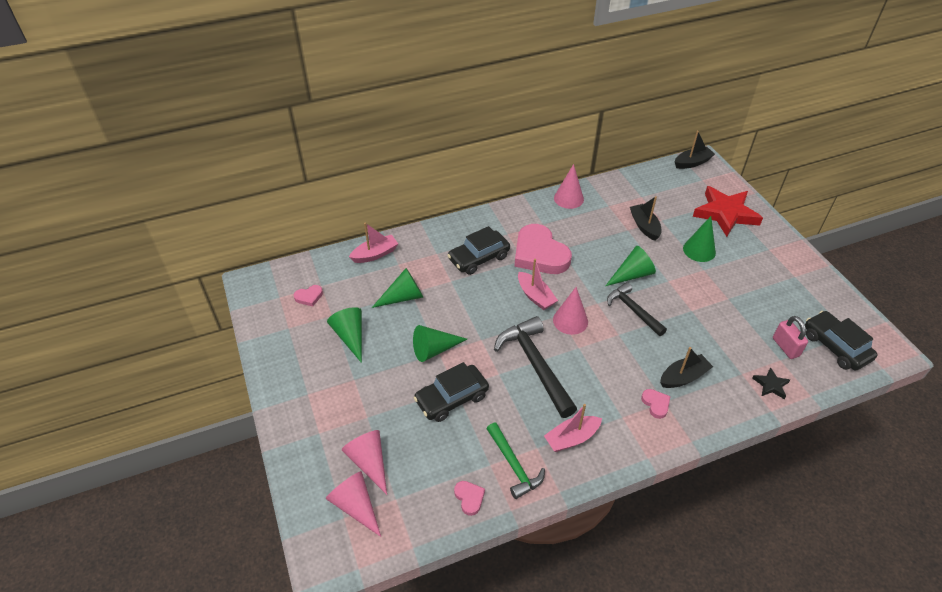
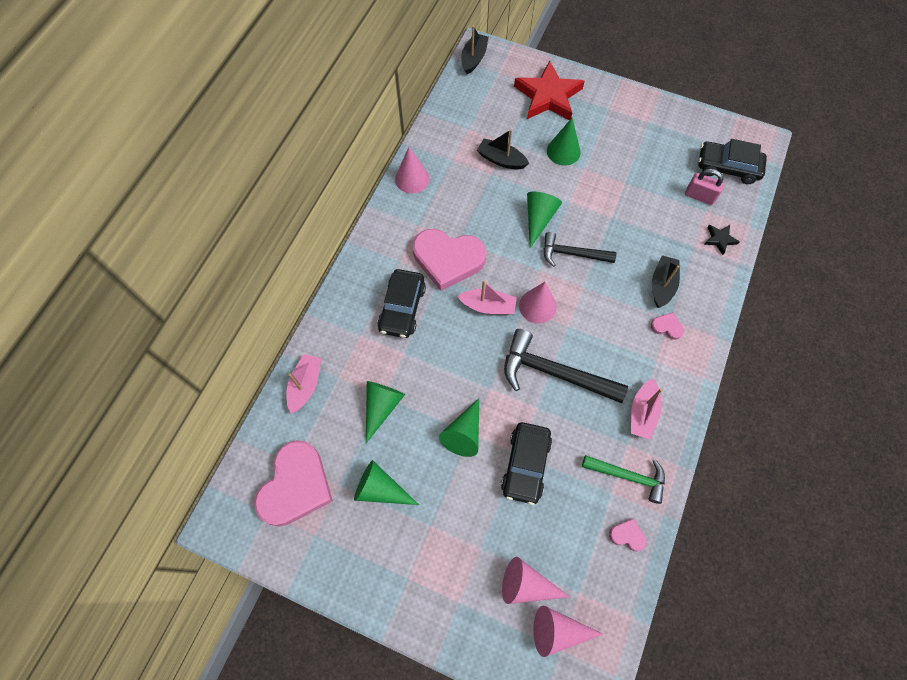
camera: 45 degrees left, 20 degrees up
(309, 297) = (296, 486): pink heart -> pink heart, size x2.40

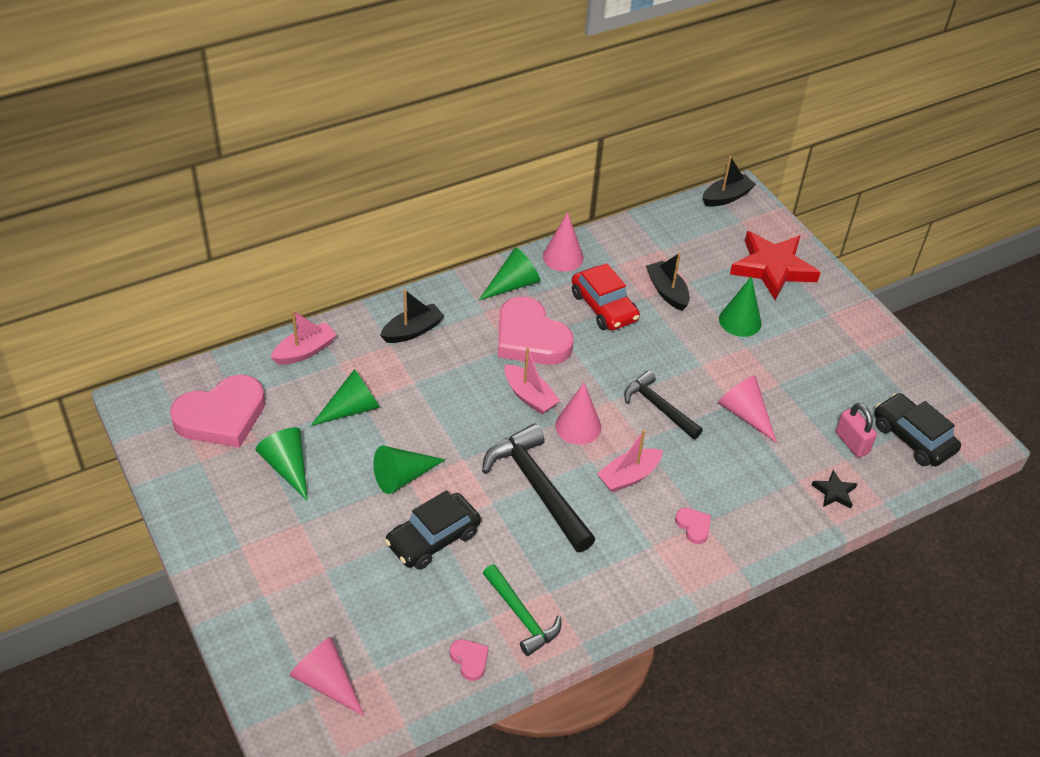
camera: 35 degrees right, 20 degrees down
(402, 308) = (448, 348): black car -> none
(473, 200) = (604, 307): none -> red car
(526, 585) = (336, 627): pink cone -> pink cone (745, 414)
(538, 219) = (654, 359): green cone -> green cone (513, 285)
(642, 413) = (591, 577): pink boat -> pink boat (629, 476)
(662, 285) = (726, 490): black boat -> black boat (412, 331)

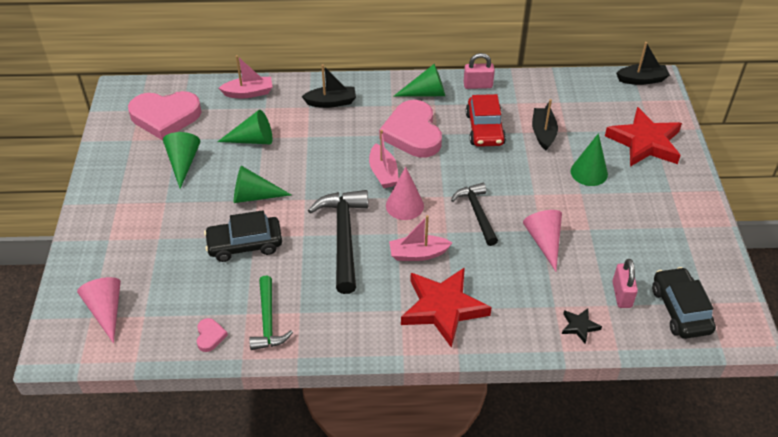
camera: 30 degrees right, 0 degrees up
(563, 257) = (478, 85): pink cone -> pink padlock
(693, 526) = (443, 308): pink heart -> red star

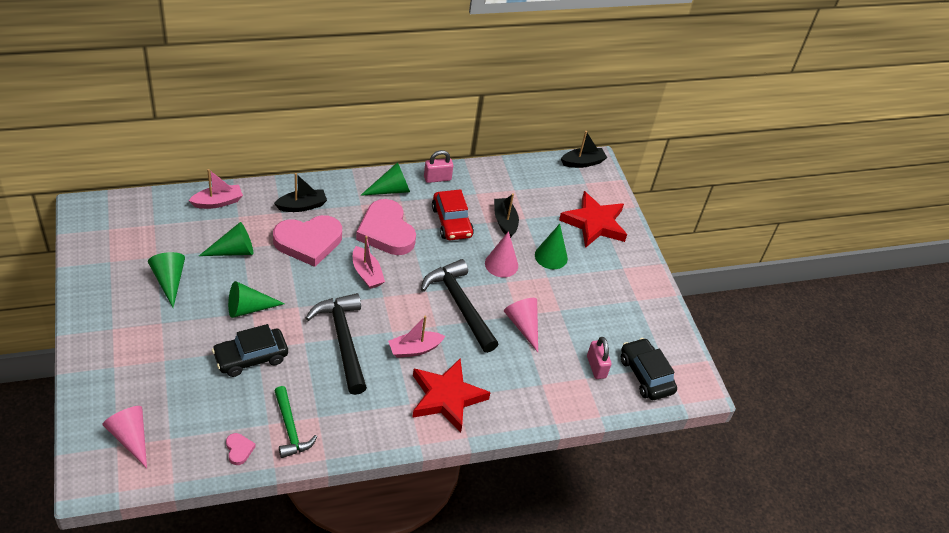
camera: 20 degrees left, 0 degrees up
(165, 117) = (138, 234): pink heart -> pink heart (308, 242)
(404, 205) = (393, 304): pink cone -> pink cone (501, 264)
(477, 213) = (459, 304): black hammer -> black hammer, size x1.58
(579, 326) = (566, 400): black star -> none

